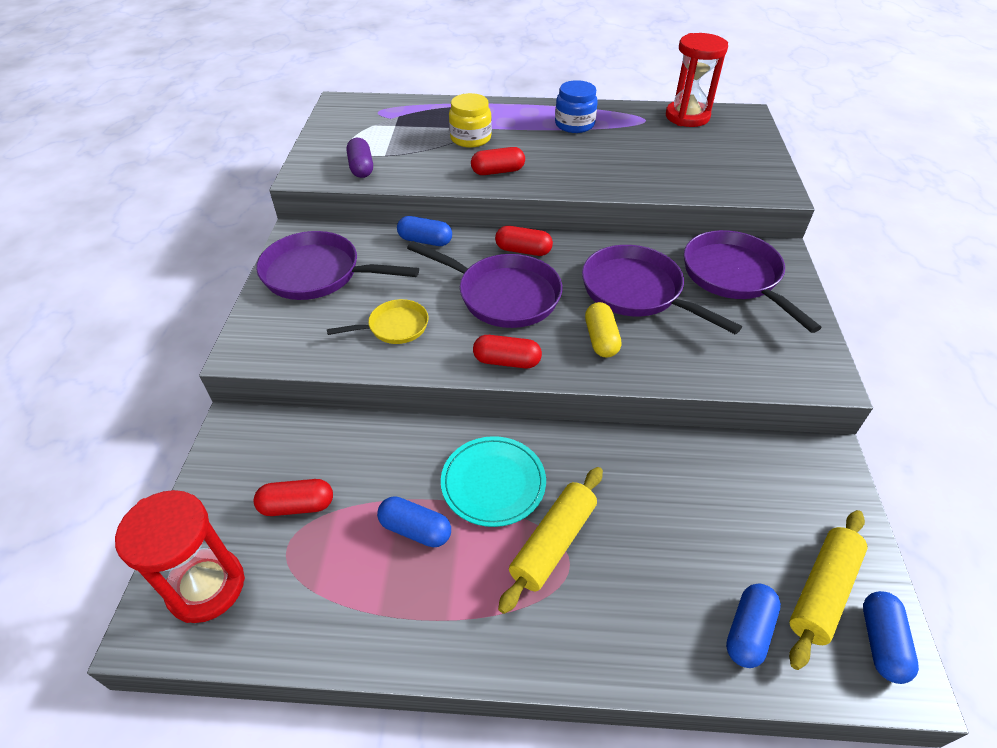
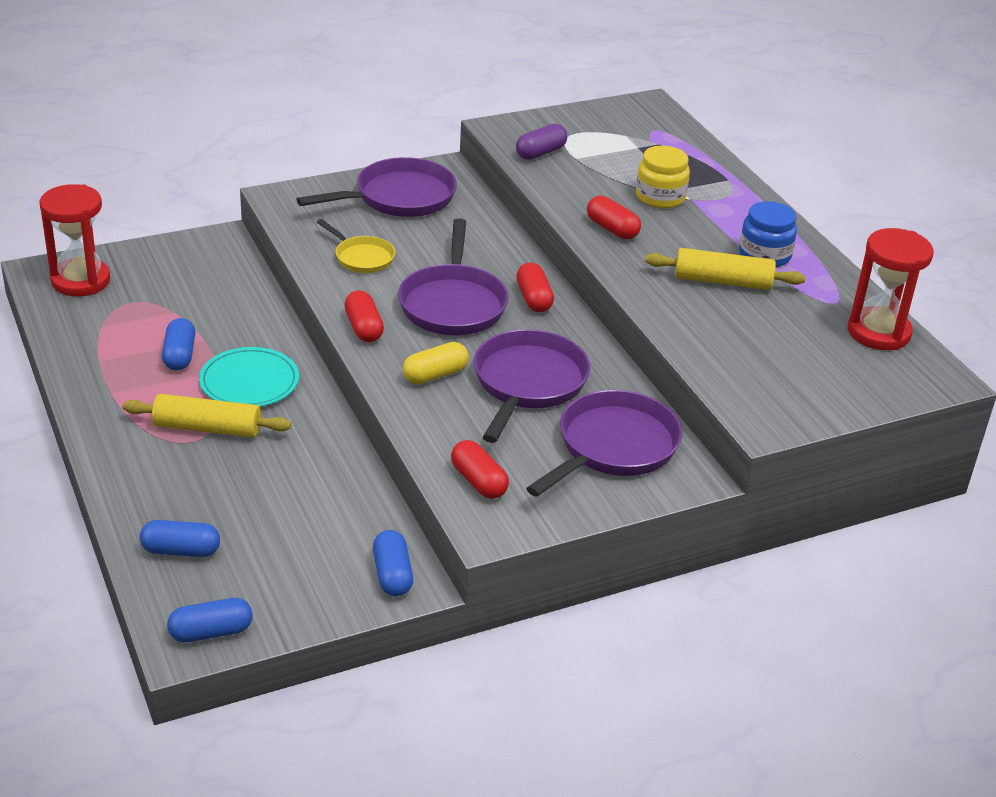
camera: 60 degrees right, 10 degrees down
(297, 505) = (168, 294): red capsule -> red capsule (479, 481)
(318, 274) = (399, 197): purple pan -> purple pan turned 75 degrees clockwise
(425, 241) = (497, 238): blue capsule -> blue capsule (392, 575)
(822, 592) = (245, 592): yellow rolling pin -> yellow rolling pin (722, 281)

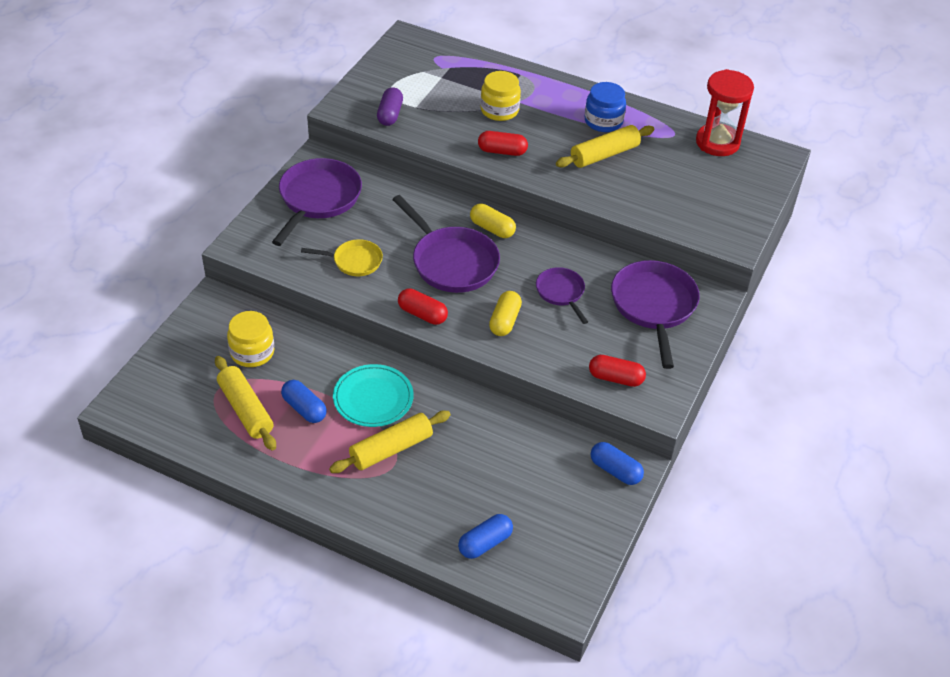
camera: 40 degrees left, 10 degrees up
(81, 281) = (159, 395): red hourglass -> none
(131, 328) = (245, 410): none -> yellow rolling pin
(198, 292) = (252, 352): none -> yellow jar
(211, 632) = (568, 581): blue capsule -> none
(528, 383) = (561, 293): purple pan -> purple pan, size x0.56
(533, 298) = (492, 229): red capsule -> yellow capsule

